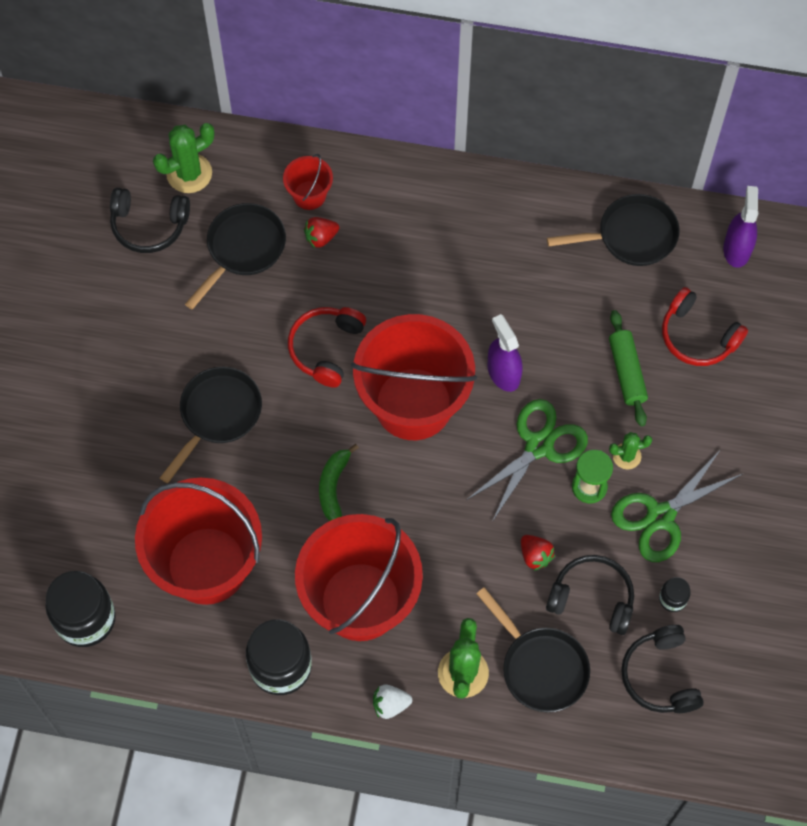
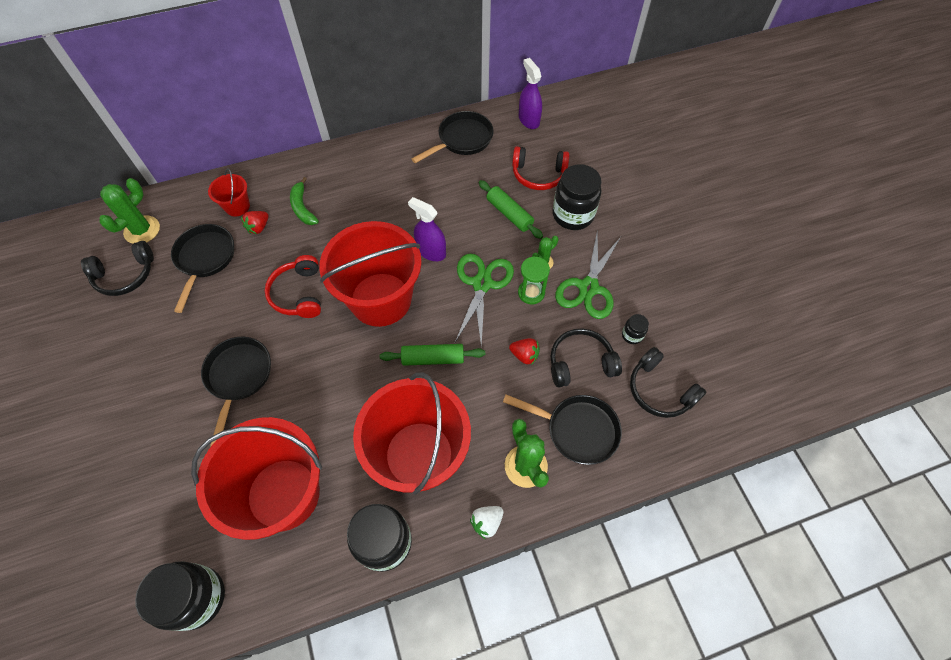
camera: 30 degrees left, 5 degrees down
(333, 487) = (354, 383): green banana -> green banana (302, 207)
(433, 505) = (433, 358): none -> green rolling pin
(704, 414) = (573, 215): none -> black jar

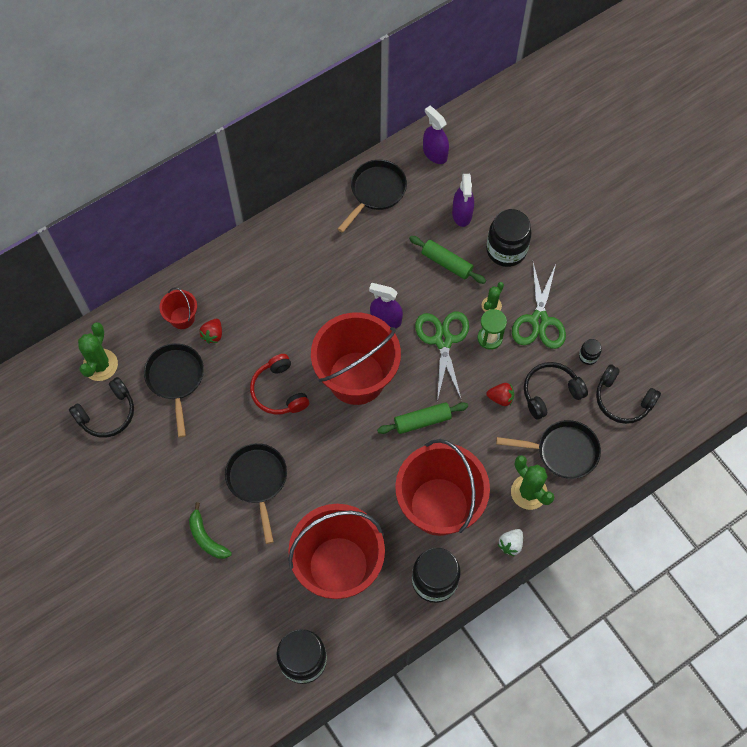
camera: 15 degrees left, 5 degrees up
(302, 207) = (247, 304): green banana -> green banana (206, 537)
(538, 174) = (462, 214): red headphones -> purple spray bottle

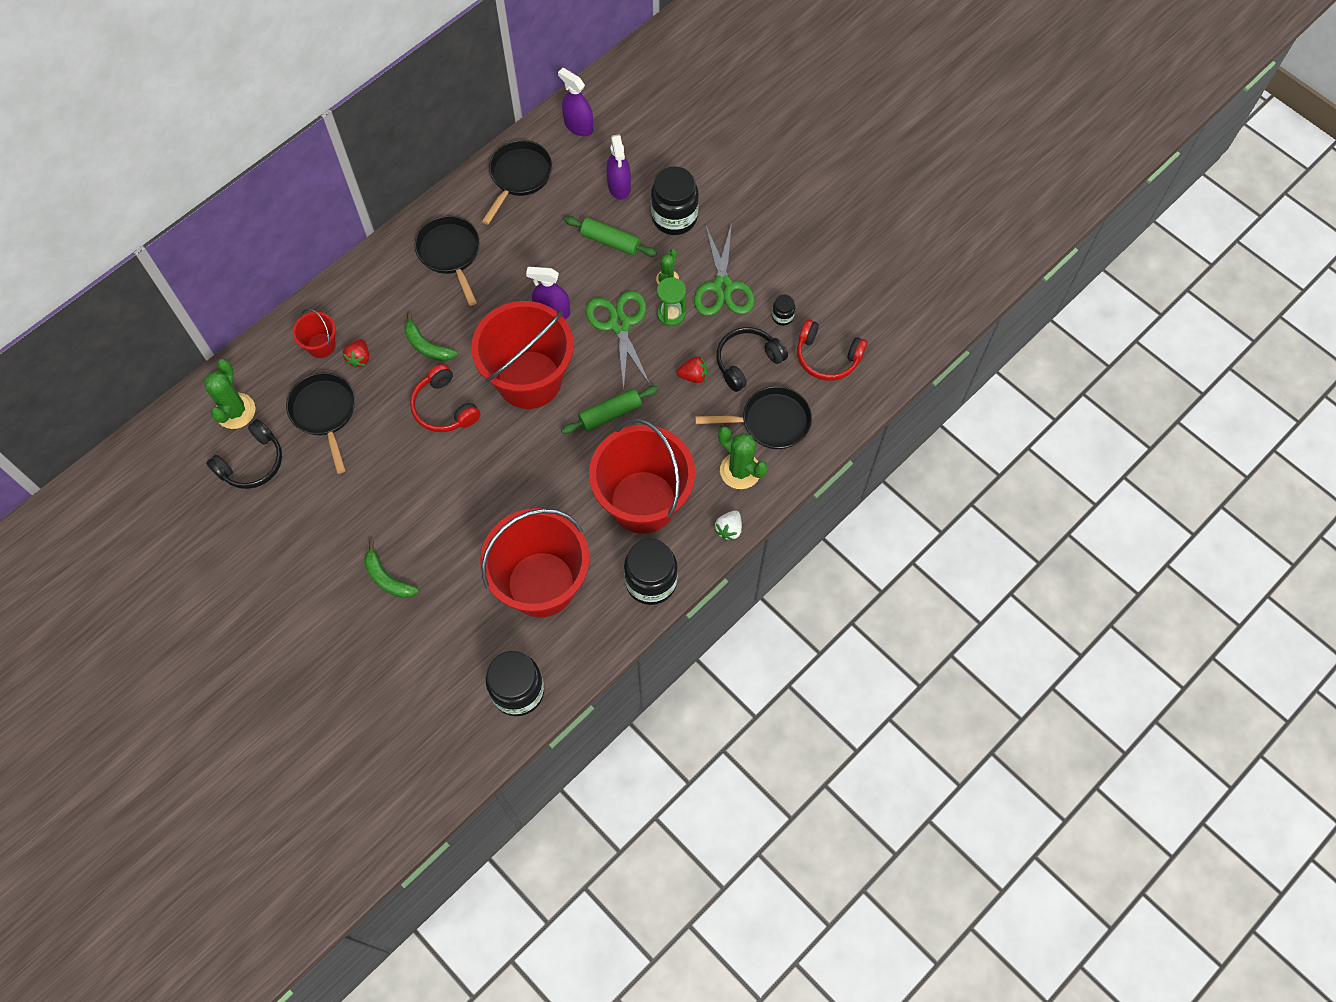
camera: 10 degrees left, 0 degrees up
(258, 481) = (436, 508): black pan -> black pan (450, 254)
(272, 333) = (427, 346): none -> green banana
(622, 400) = (827, 357): black headphones -> red headphones

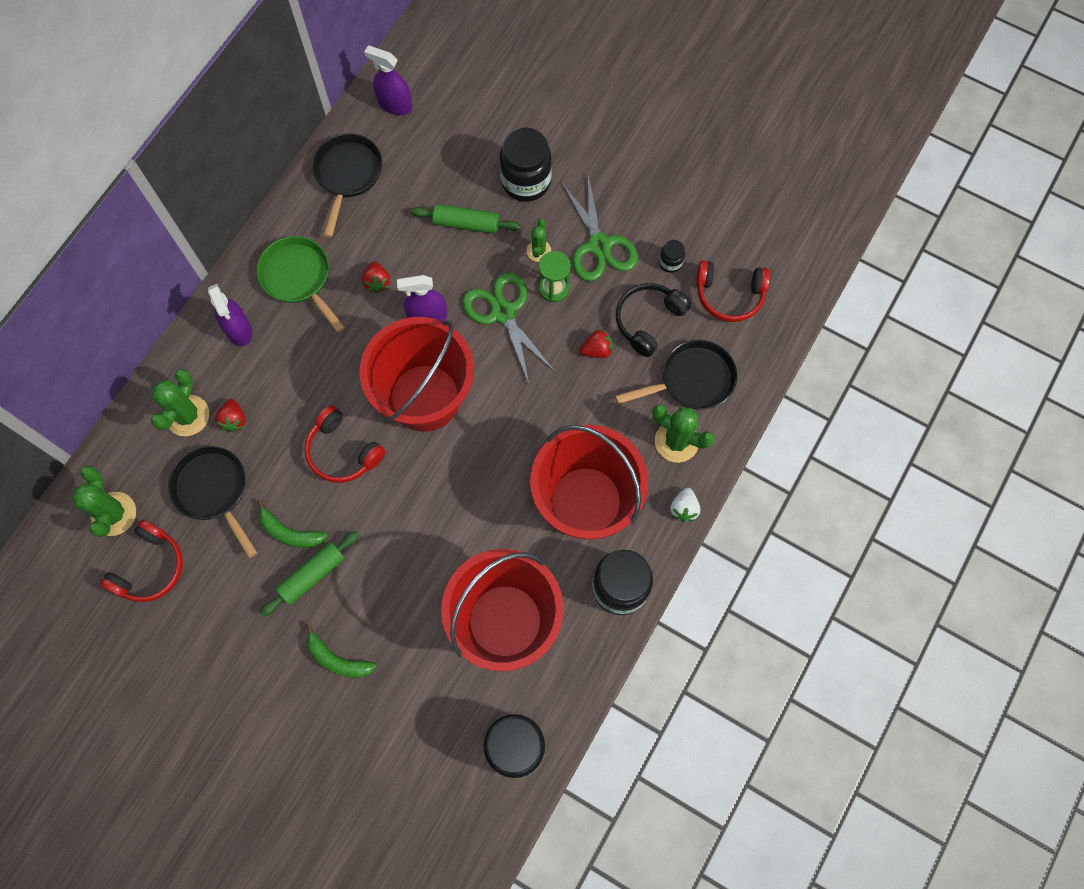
camera: 15 degrees left, 5 degrees up
(252, 462) = (150, 567): black headphones -> red headphones
(321, 345) = (187, 415): red bucket -> green cactus
(427, 346) = (303, 387): green banana -> green banana (290, 532)
(450, 254) = (299, 278): black pan -> green pan
(517, 273) = (377, 282): none -> red strawberry
(610, 414) = (522, 414): green rolling pin -> green rolling pin (312, 575)
(619, 186) = (457, 161): purple spray bottle -> purple spray bottle (238, 329)

